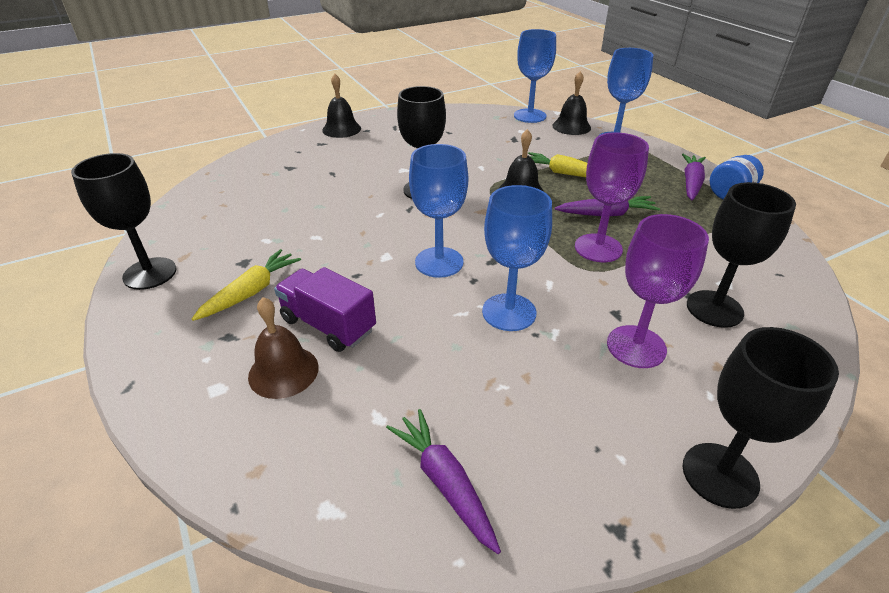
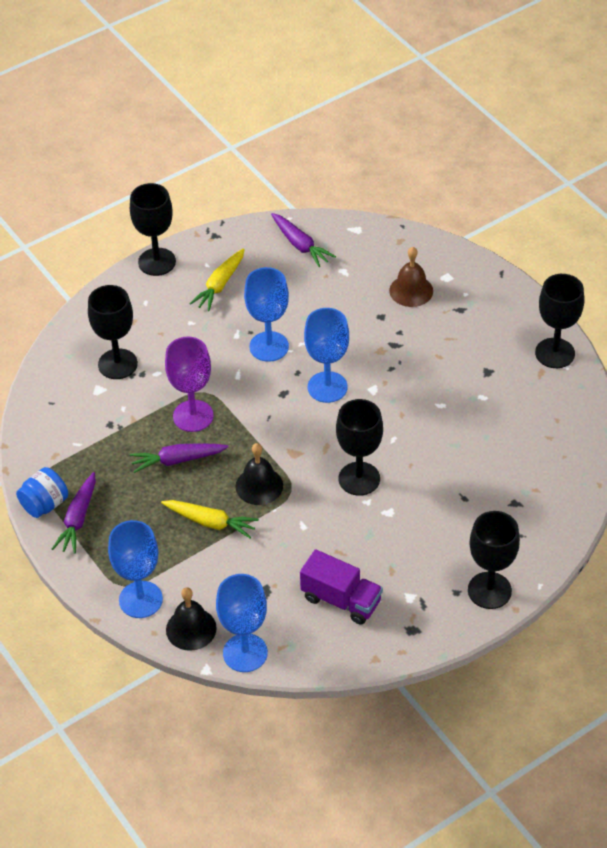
camera: 175 degrees right, 10 degrees up
(251, 292) = (465, 345): yellow carrot -> yellow carrot (220, 285)
(328, 325) = (395, 324): purple truck -> purple truck (341, 600)
(341, 129) = (489, 590): black bell -> black goblet
(636, 346) = (183, 329): purple goblet -> none

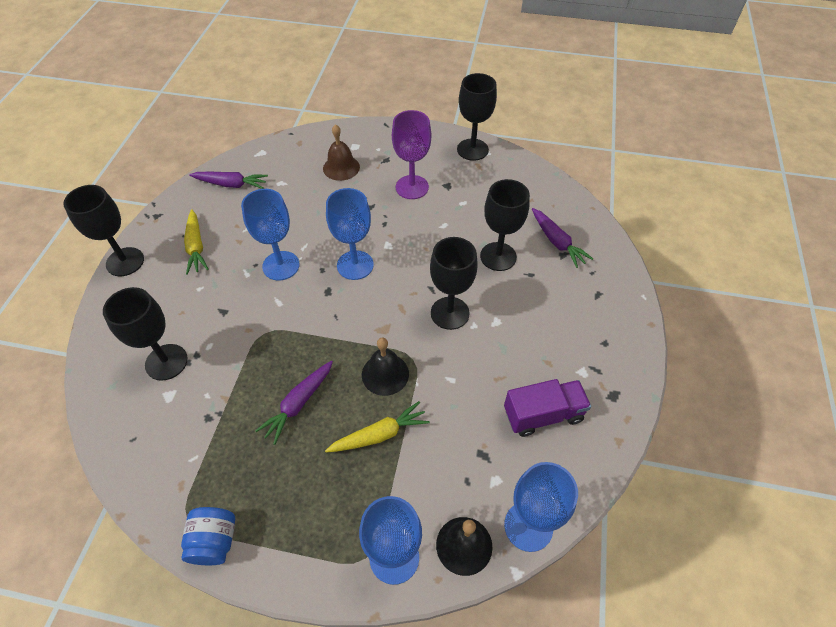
camera: 45 degrees left, 5 degrees up
(78, 519) = (261, 529): purple carrot -> purple carrot (557, 242)
(193, 416) = (274, 358): purple goblet -> purple goblet (412, 187)
(489, 590) = (622, 324): black goblet -> black goblet (498, 256)

